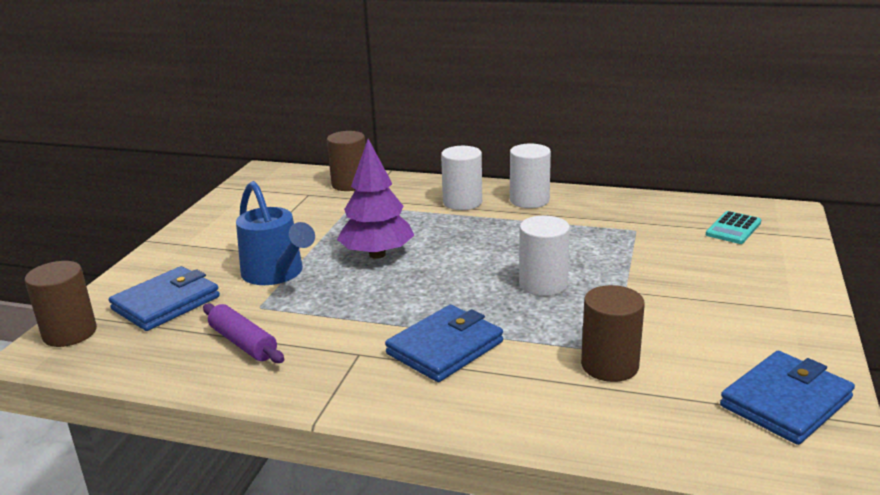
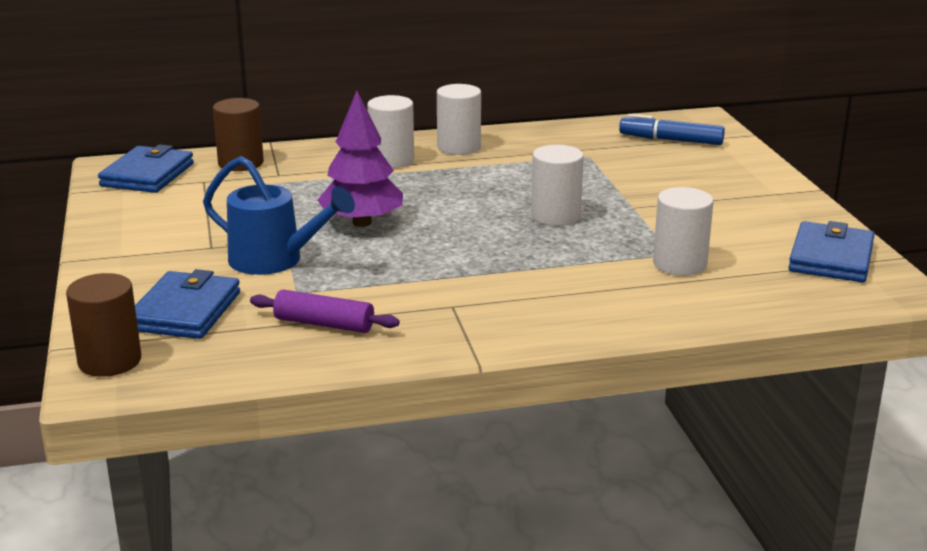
camera: 30 degrees left, 0 degrees up
(445, 348) = (527, 283): blue wallet -> blue wallet (147, 175)
(609, 365) = (679, 264): brown cylinder -> white cylinder
(733, 228) = (671, 140): turquoise calculator -> blue marker

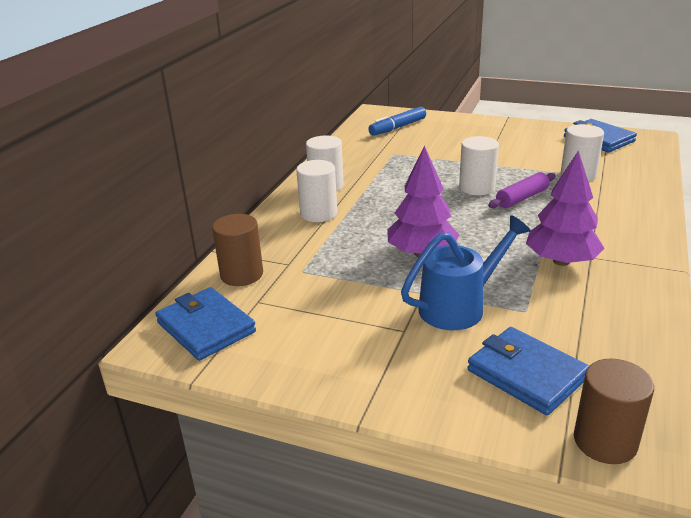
camera: 55 degrees left, 5 degrees up
(324, 324) = (591, 313): purple rolling pin -> purple rolling pin (522, 198)
(423, 291) = (561, 261): none -> purple tree

